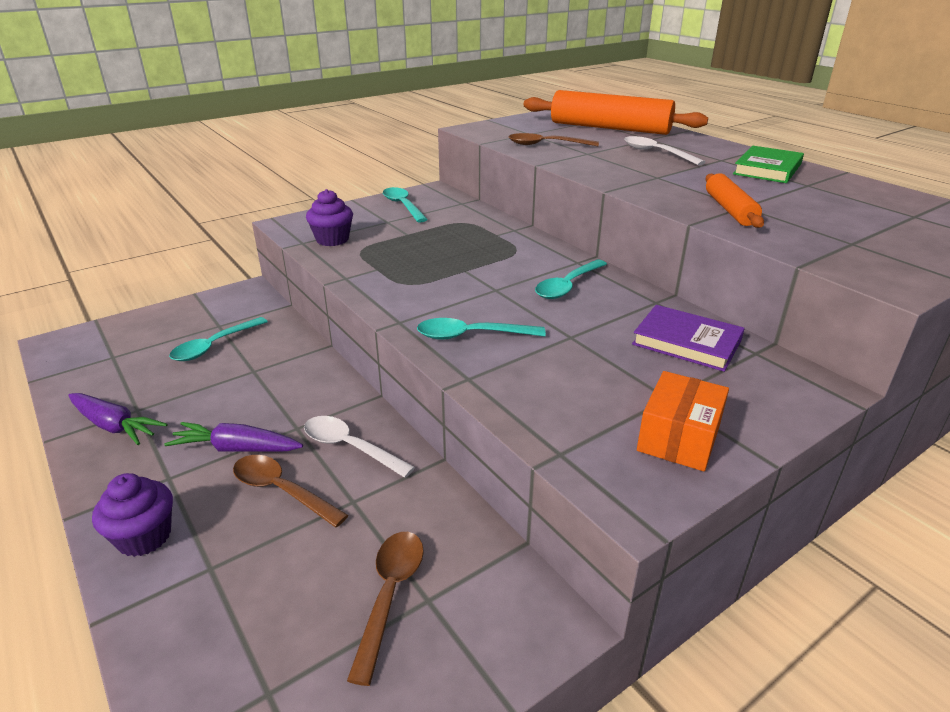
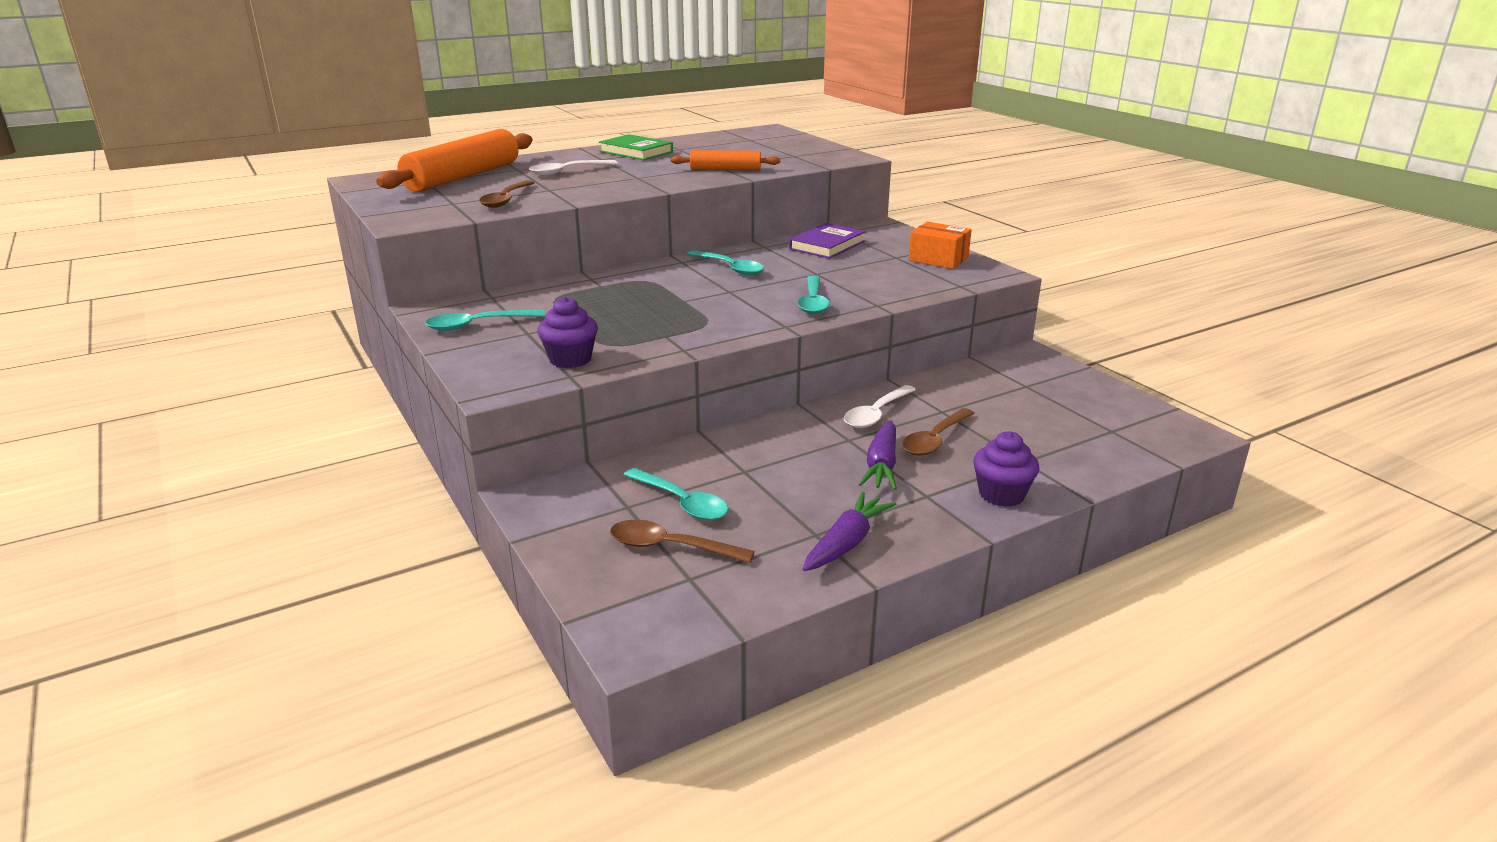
camera: 85 degrees left, 5 degrees down
(390, 595) = (1027, 397): brown spoon -> brown spoon (670, 547)

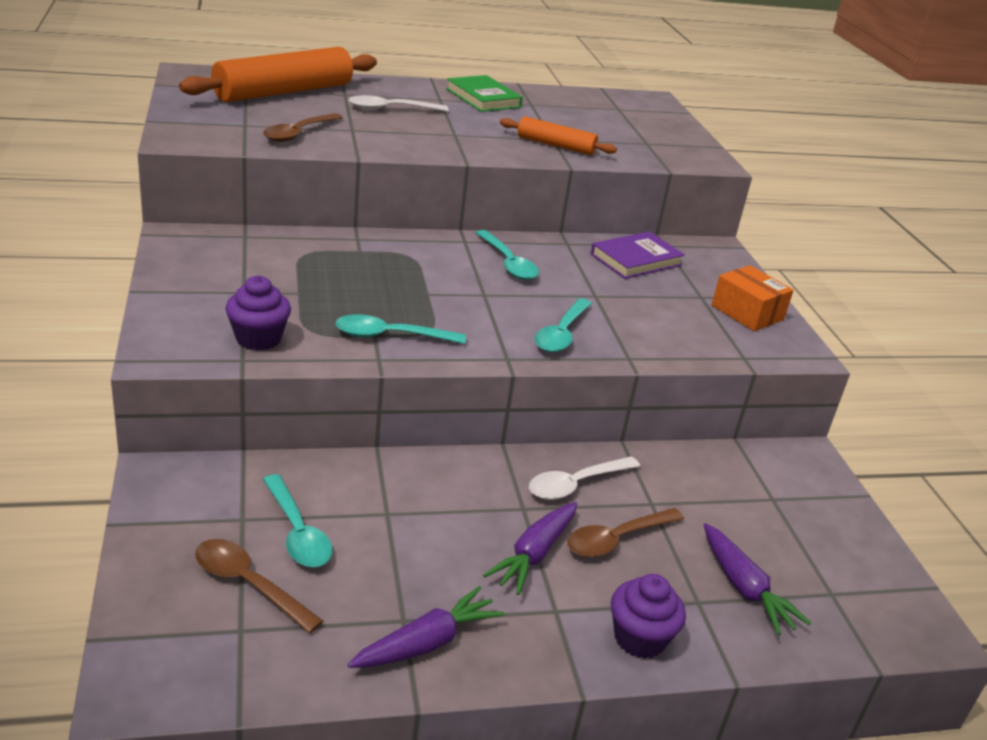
camera: 15 degrees right, 5 degrees up
(478, 325) = (205, 268): turquoise spoon -> turquoise spoon (390, 336)
(1050, 444) = (744, 588): none -> purple carrot

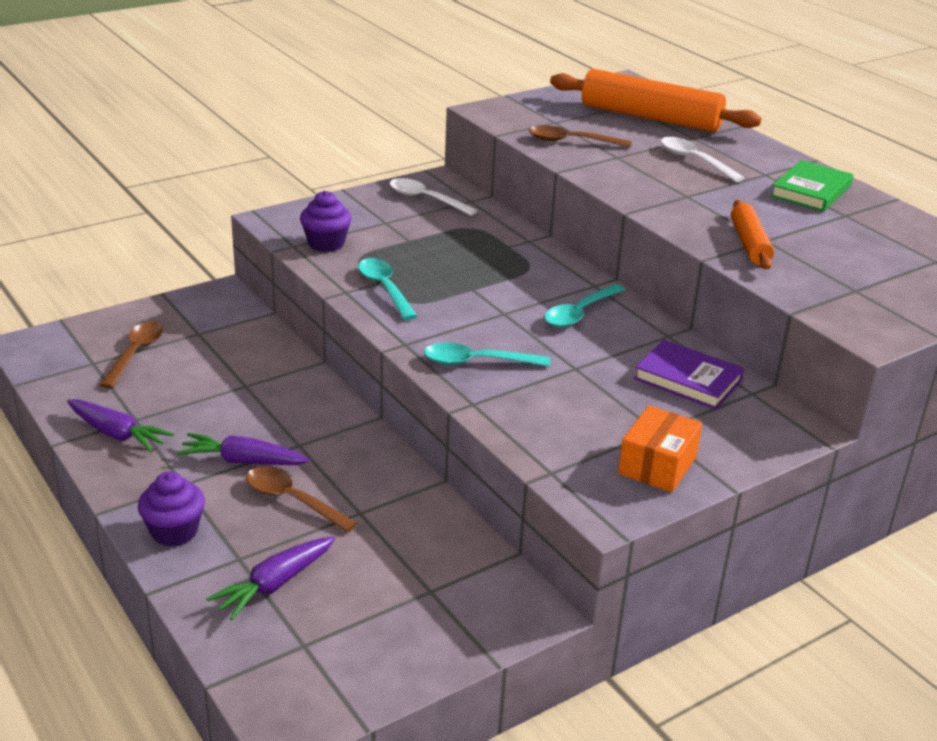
camera: 70 degrees right, 0 degrees up
(297, 532) = (198, 356): turquoise spoon -> none
(576, 484) = (353, 465): white spoon -> white spoon (426, 199)

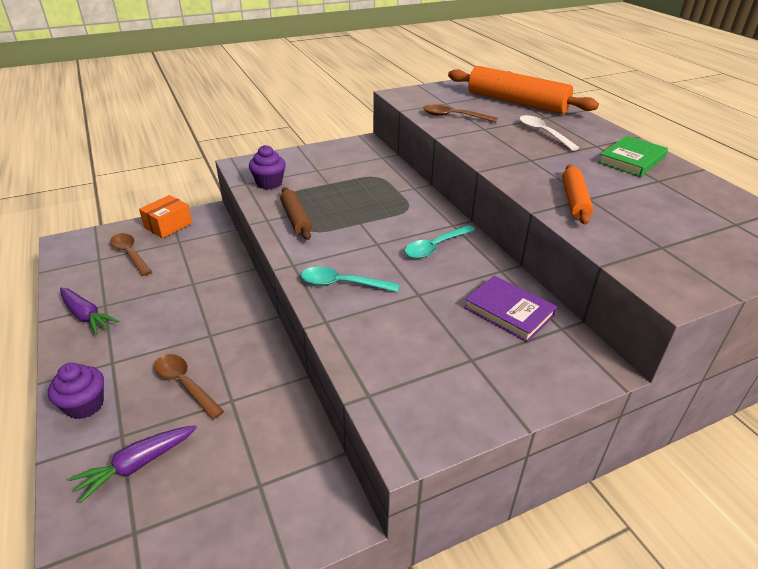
camera: 10 degrees right, 5 degrees up
(135, 354) = (130, 254): brown spoon -> brown spoon turned 60 degrees counterclockwise
(243, 461) = (163, 346): purple carrot -> none
(385, 288) = (296, 219): turquoise spoon -> brown rolling pin
(426, 199) = (351, 155): white spoon -> none
(657, 465) = (464, 396): orange box -> orange box (168, 225)

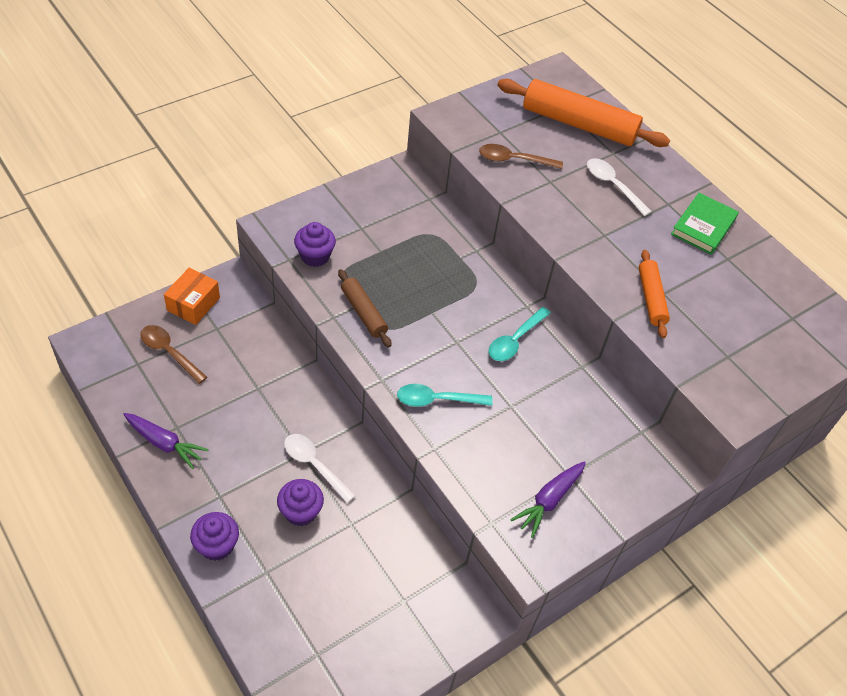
camera: 15 degrees left, 15 degrees up
(137, 465) = (293, 597): purple carrot -> purple carrot (549, 500)
(185, 384) = (300, 512): brown spoon -> purple cupcake
(217, 346) = (314, 465): none -> white spoon
(509, 311) = (595, 417): purple book -> none

